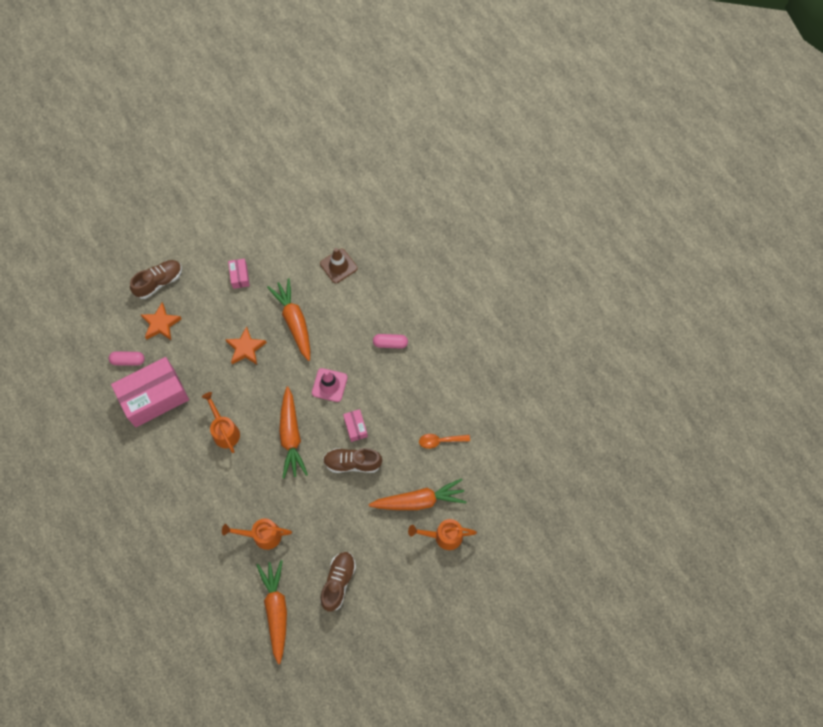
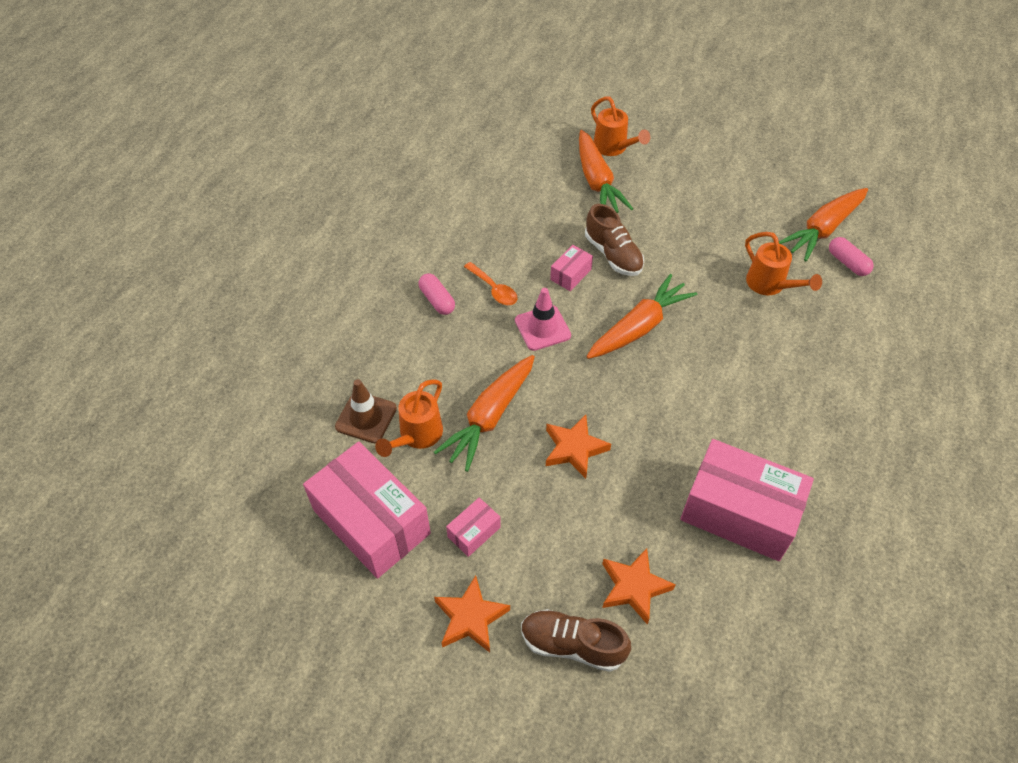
camera: 125 degrees left, 15 degrees down
(128, 360) = (725, 590): pink capsule -> pink capsule (847, 263)
(202, 251) = (470, 618): none -> orange star
(224, 431) = (700, 398): orange watering can -> orange watering can (417, 435)
(279, 238) = (371, 522): none -> pink box
(338, 582) = (742, 199): brown shoe -> none
(419, 500) = (597, 182): orange carrot -> orange carrot turned 150 degrees counterclockwise
(440, 441) = (518, 198): orange spoon -> orange spoon (494, 289)

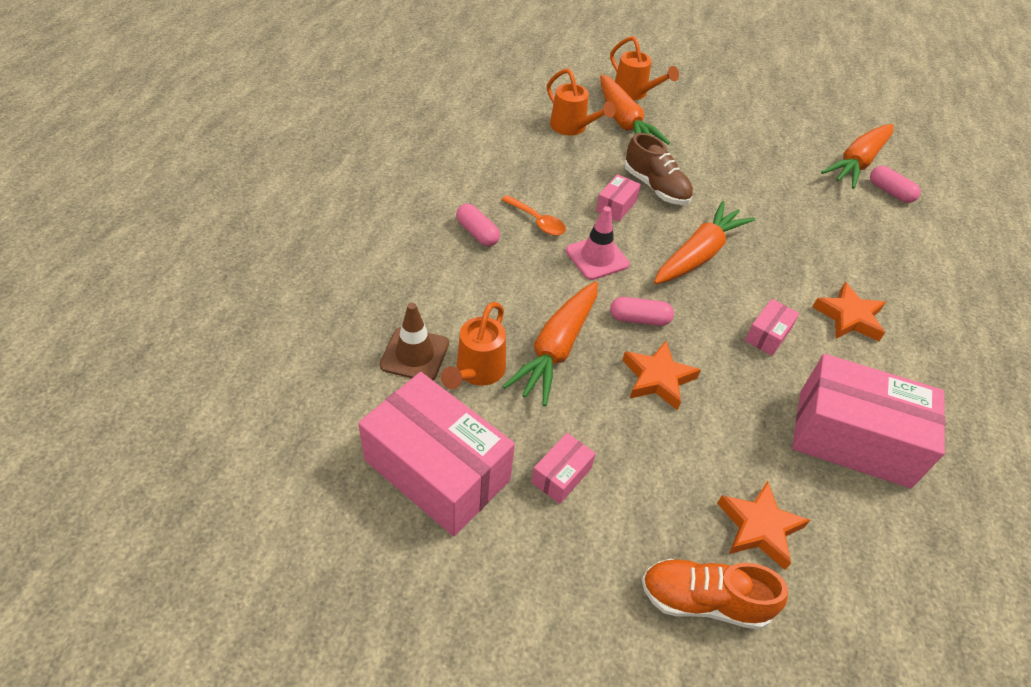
camera: 10 degrees left, 5 degrees down
(470, 618) = (575, 577): orange star -> orange star (849, 317)
(569, 391) = (639, 319): none -> pink capsule
(572, 645) = (704, 601): brown shoe -> orange shoe
(685, 411) = (767, 335): none -> pink box
(769, 285) = (820, 212): orange watering can -> orange watering can (572, 127)

